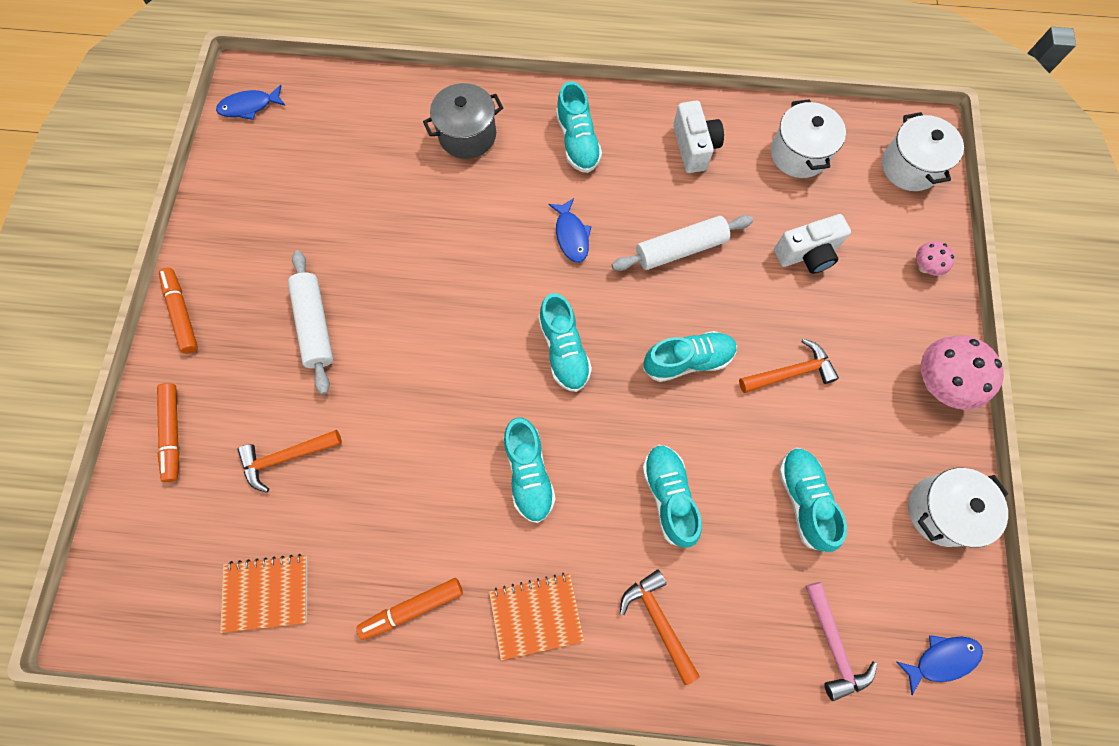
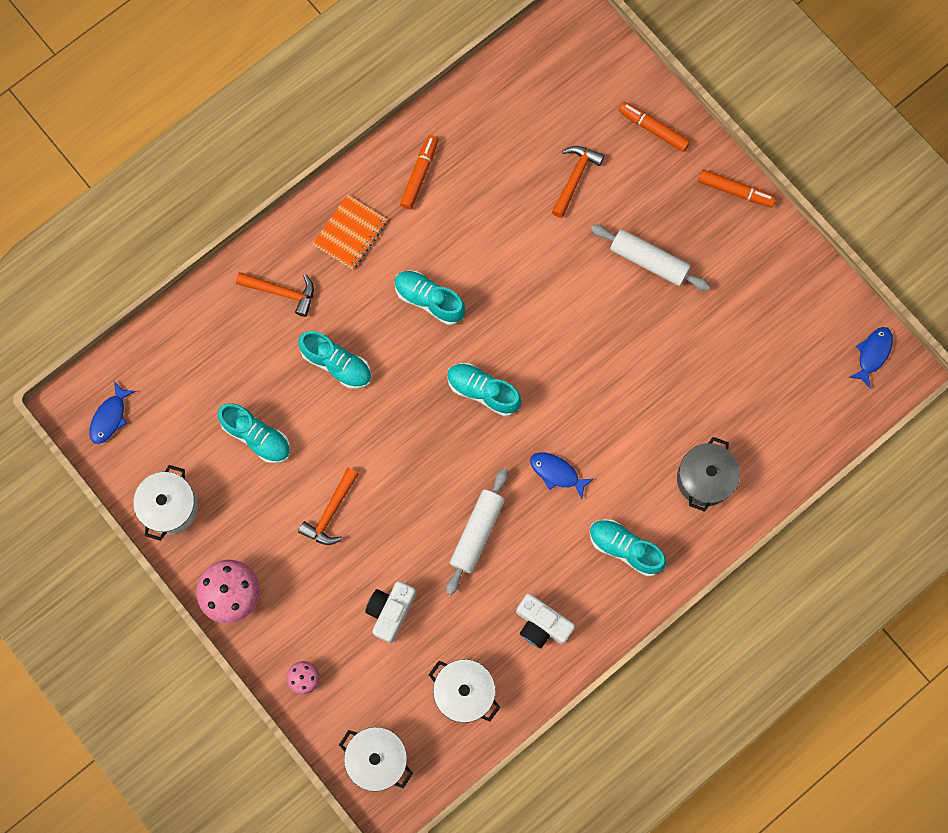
camera: 135 degrees right, 5 degrees up
(266, 592) = (504, 109): orange notebook -> none
(687, 360) = (401, 458): turquoise shoe -> none
(833, 645) = (175, 369): pink hammer -> none

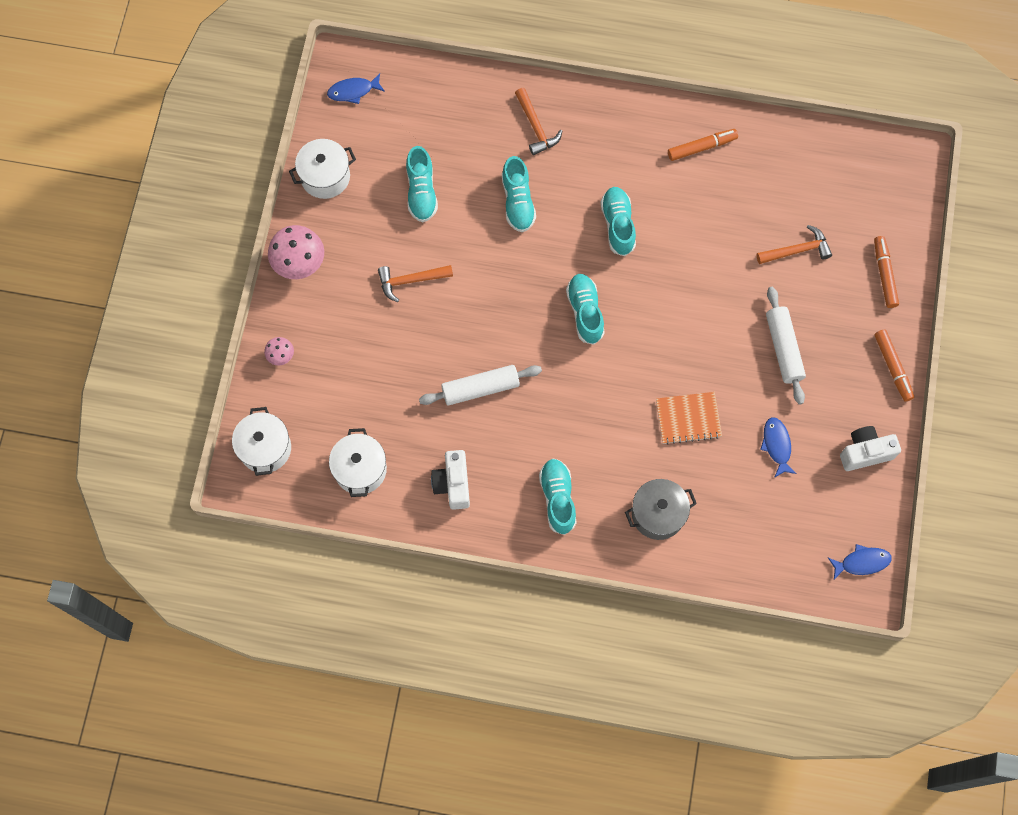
camera: 50 degrees right, 5 degrees down
(350, 233) = (618, 136): orange notebook -> orange notebook (688, 418)
(391, 611) = (375, 375): white camera -> white camera (865, 452)
(557, 473) = (571, 408): blue fish -> blue fish (777, 445)

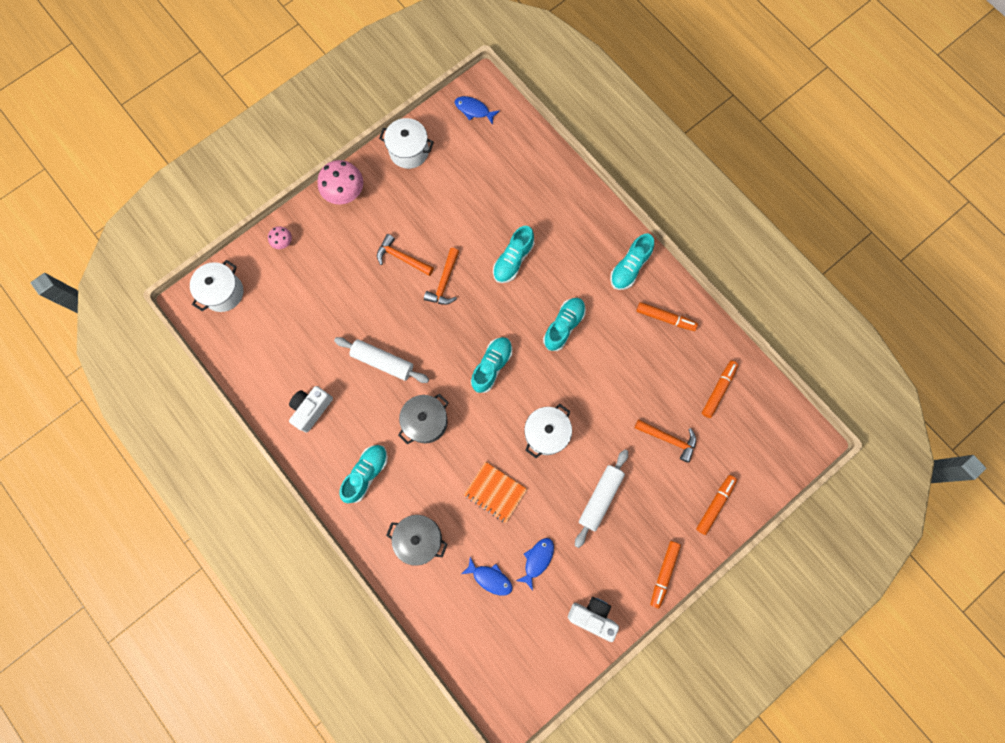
camera: 40 degrees right, 5 degrees up
(360, 469) = (265, 352): white pot -> white pot (546, 433)
(421, 192) = (459, 206): turquoise shoe -> turquoise shoe (629, 267)
(536, 127) = (568, 220): orange hammer -> orange hammer (444, 282)
(570, 409) = (426, 422): none -> grey pot
(802, 174) = (718, 390): none -> orange marker
(862, 562) = (523, 689): blue fish -> blue fish (490, 578)

